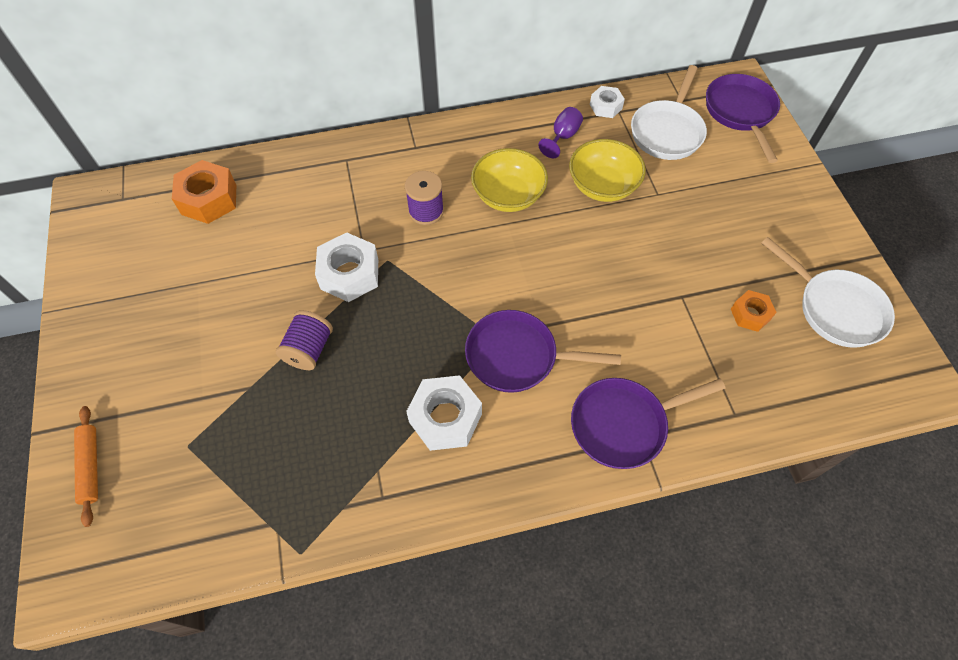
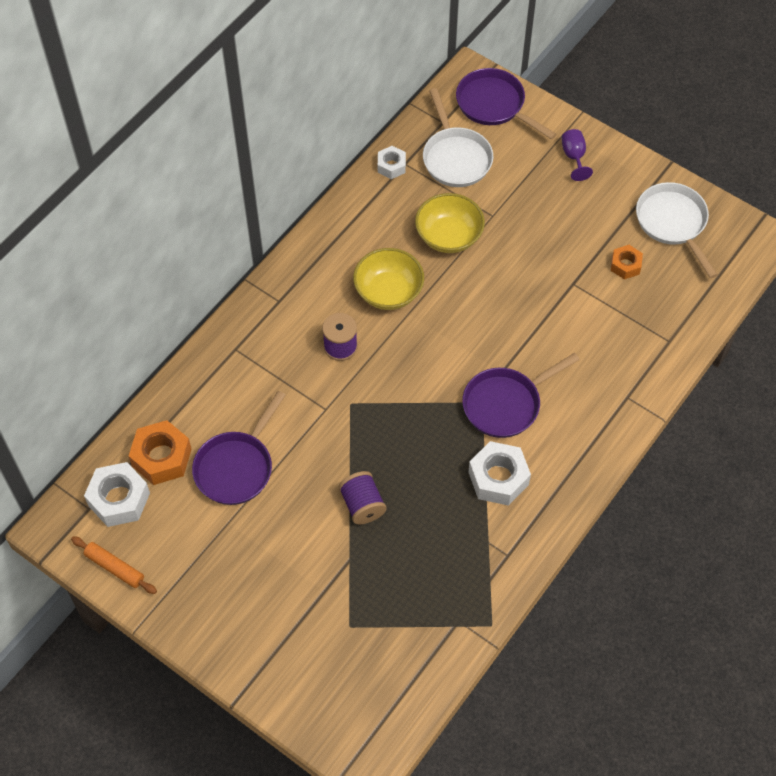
camera: 40 degrees left, 0 degrees up
(90, 467) = (299, 689): orange rolling pin -> orange rolling pin (114, 568)
(349, 274) = (334, 433): white nut -> white nut (119, 499)
(562, 137) = (383, 214): purple goblet -> purple goblet (574, 157)
(624, 424) = (610, 397): purple pan -> purple pan (236, 467)
(835, 308) = (673, 223): white pan -> white pan turned 120 degrees counterclockwise

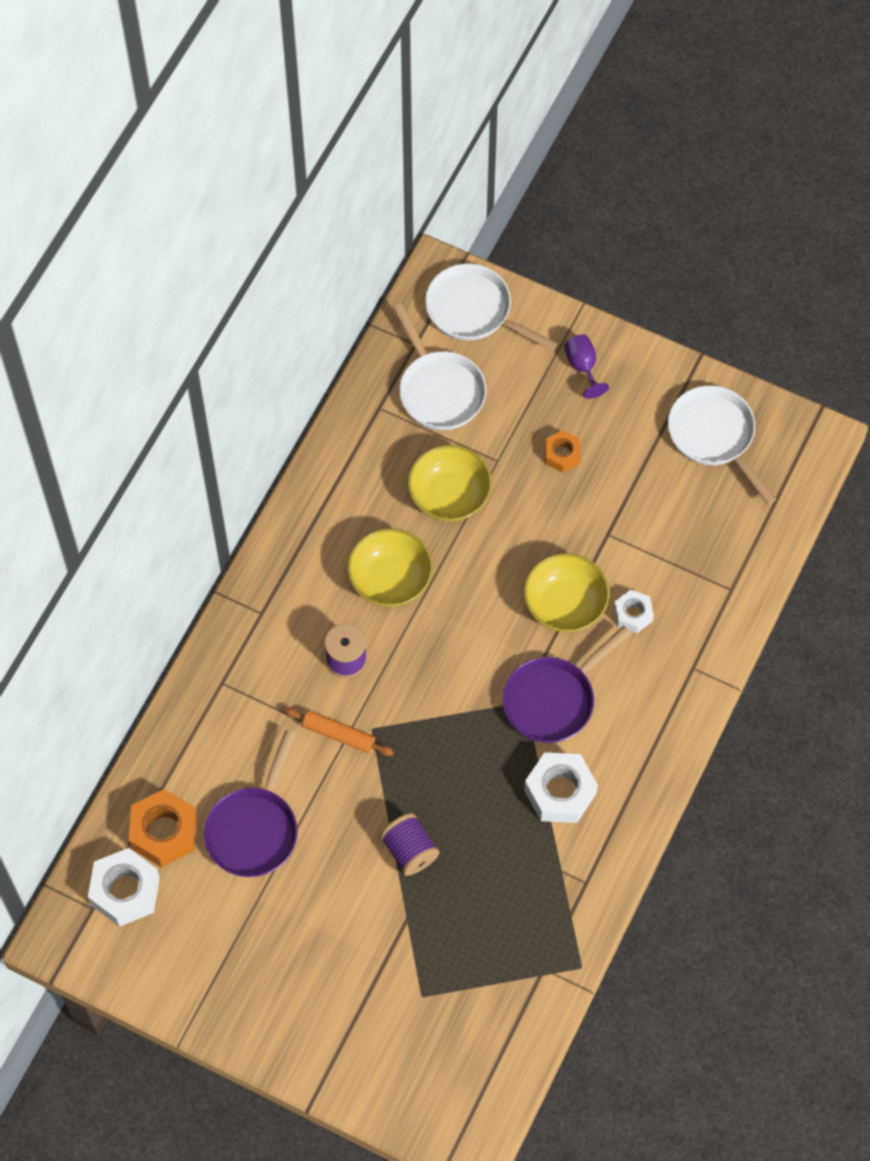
camera: 10 degrees left, 5 degrees up
(114, 568) = (139, 974): orange rolling pin -> orange rolling pin (338, 735)
(391, 166) = (363, 413): white nut -> white nut (633, 614)
(494, 105) = (474, 311): purple pan -> white pan
(528, 332) = (565, 605): none -> yellow bowl
(625, 265) = (666, 500): orange nut -> orange nut (562, 454)

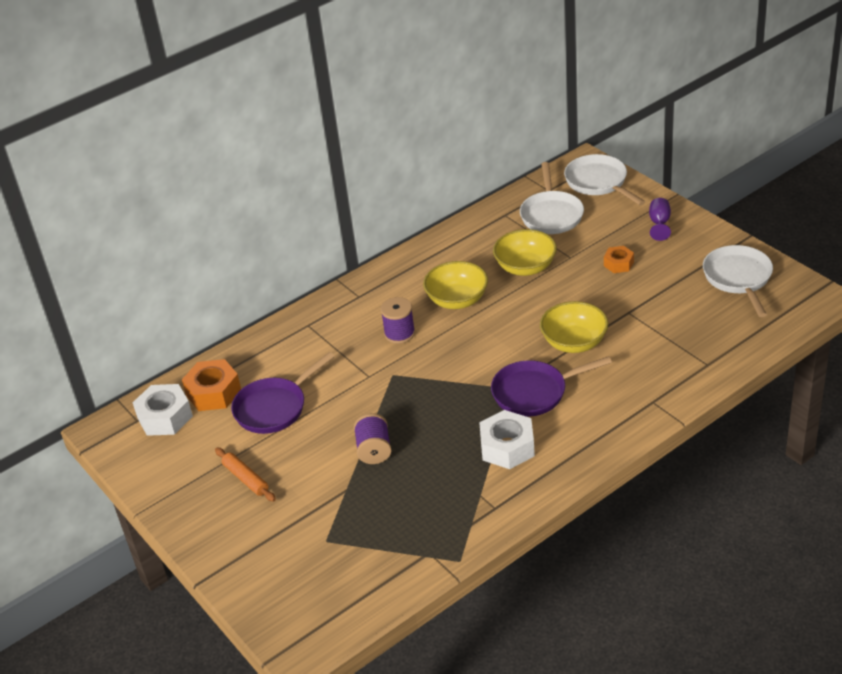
camera: 30 degrees right, 25 degrees down
(338, 735) = (367, 372): orange rolling pin -> orange rolling pin (245, 479)
(633, 614) = (622, 360): white nut -> none

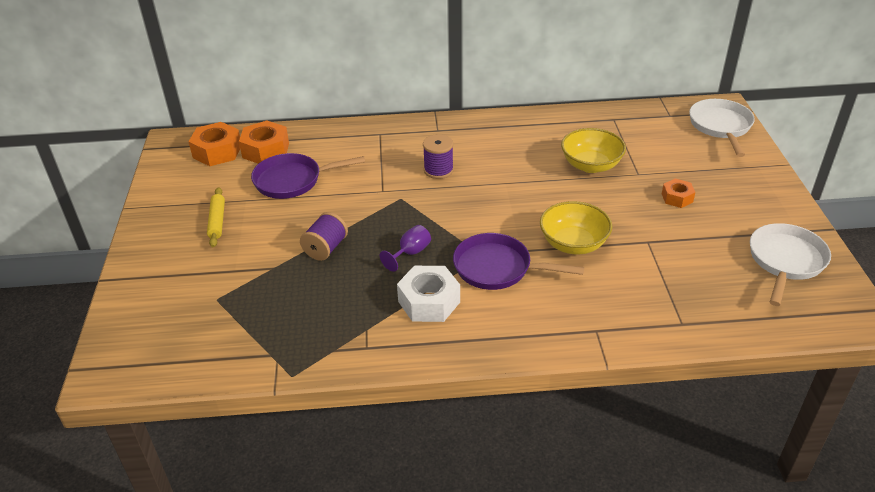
camera: 30 degrees right, 0 degrees up
(165, 417) = (217, 151): white nut -> orange nut
(245, 479) = (217, 221): orange rolling pin -> yellow rolling pin
(457, 300) = (509, 166): yellow bowl -> none
(551, 215) = (653, 134): white pan -> none
(659, 223) = (747, 181): purple goblet -> purple goblet (410, 253)

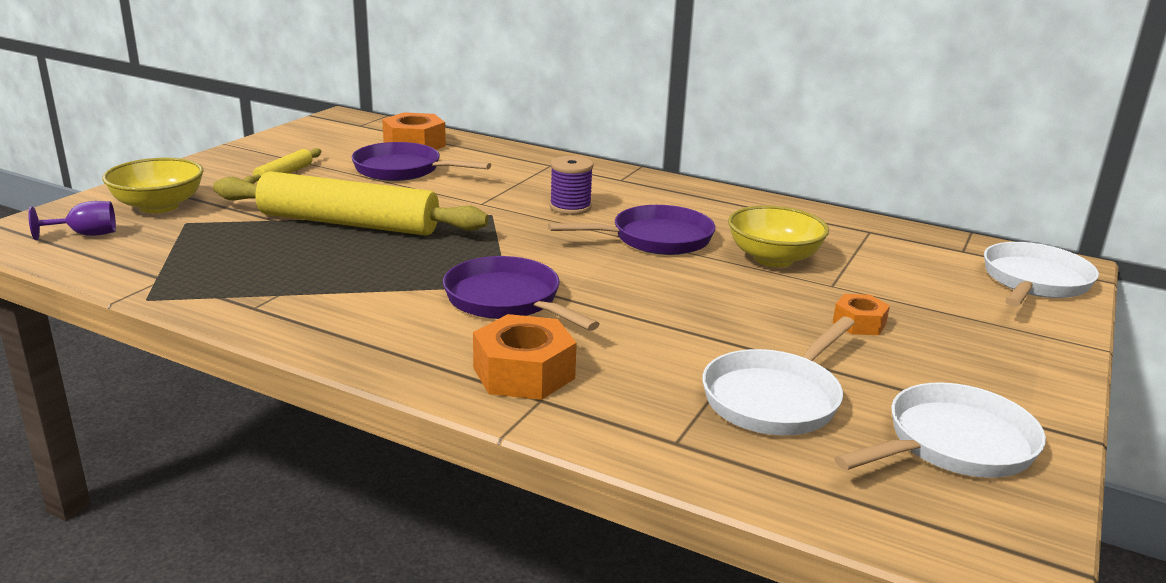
camera: 30 degrees right, 15 degrees down
(217, 151) = (368, 133): orange nut -> orange nut (524, 373)
(325, 248) = (348, 223): purple spool -> yellow rolling pin
(410, 253) = (429, 256): purple goblet -> purple goblet (86, 235)
(429, 302) = (381, 298): white nut -> none
(516, 177) = (655, 239): none -> purple pan
(573, 244) = (639, 314): yellow bowl -> yellow bowl (159, 206)
(693, 271) = (775, 398): none -> white pan

